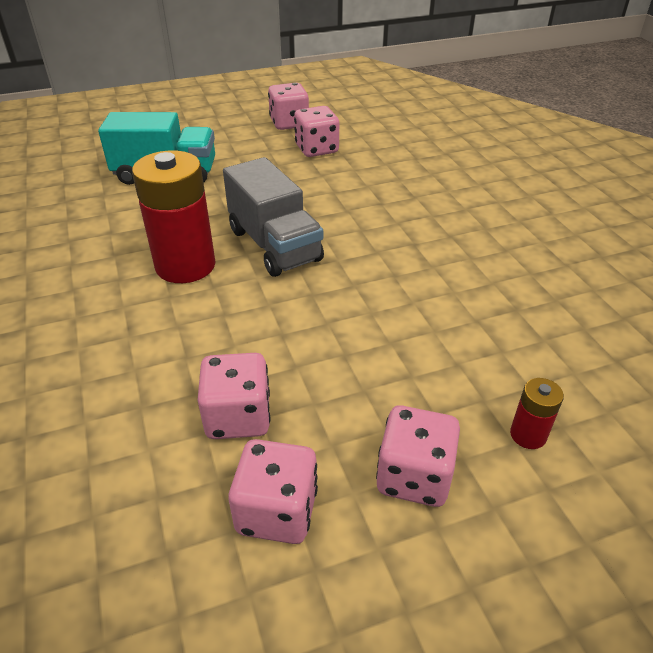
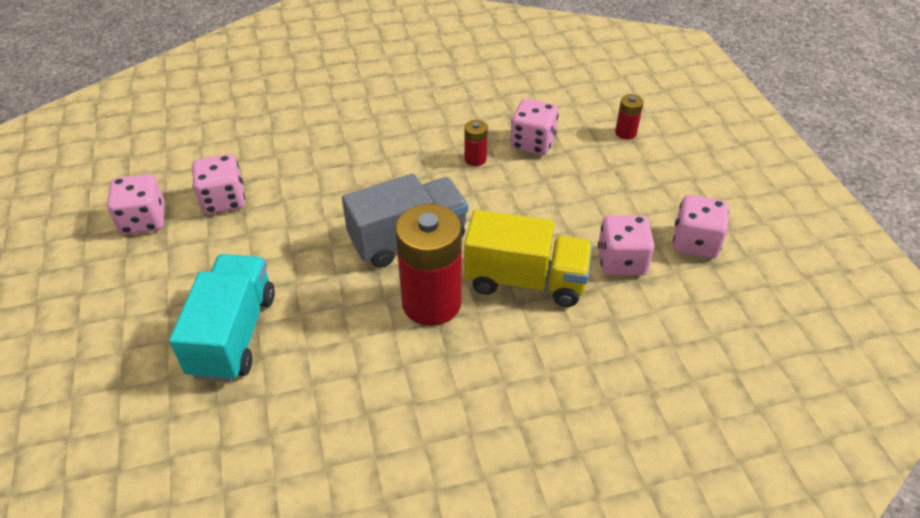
camera: 85 degrees left, 5 degrees up
(210, 329) = (525, 280): none -> yellow truck
(413, 282) = (475, 159): none -> red battery
(414, 476) = (661, 182): pink dice -> pink dice (532, 143)

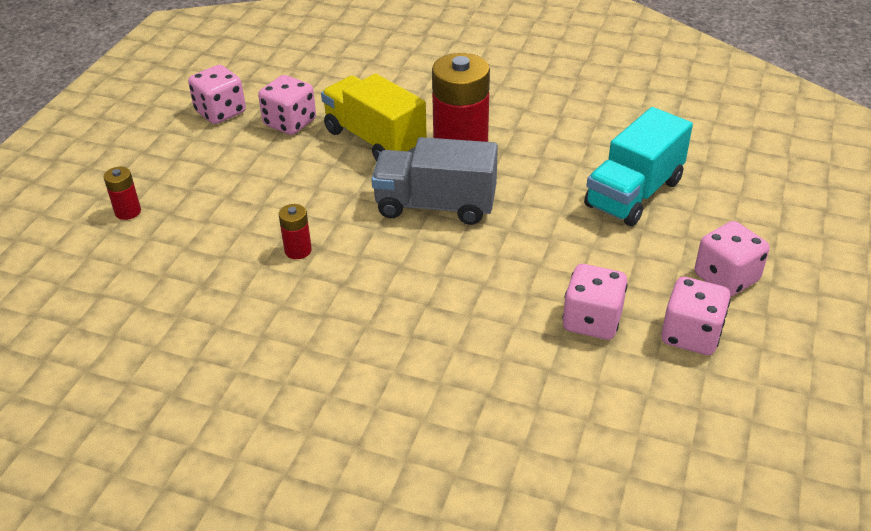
camera: 145 degrees left, 5 degrees down
(532, 143) = (224, 241): pink dice -> pink dice (726, 278)

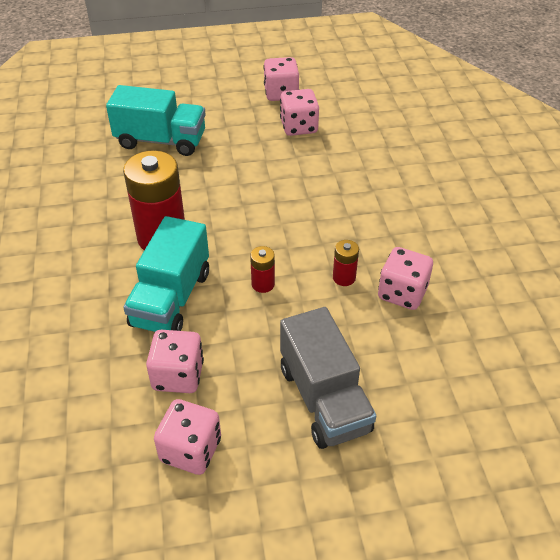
camera: 120 degrees left, 5 degrees up
(128, 212) = (390, 422): red battery -> red battery (263, 284)
(375, 139) = (171, 299): yellow truck -> turquoise truck
(435, 205) = (238, 226): grey truck -> grey truck (324, 399)
(726, 278) = (223, 91): pink dice -> pink dice (402, 293)

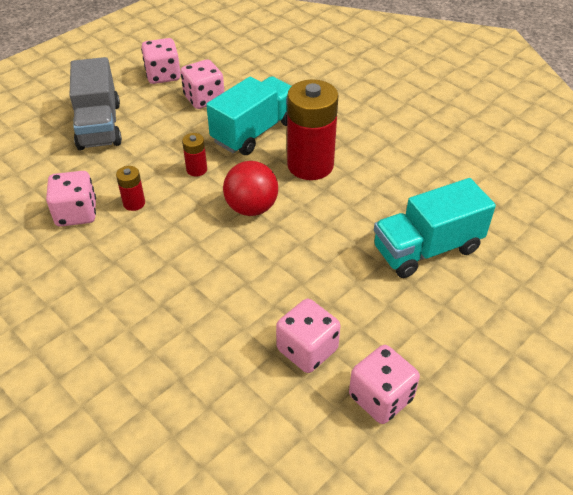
camera: 145 degrees right, 0 degrees up
(171, 299) = (254, 132): turquoise truck -> turquoise truck turned 60 degrees clockwise
(249, 225) = (251, 208): none -> red ball
(324, 399) = (99, 126): grey truck -> grey truck turned 135 degrees counterclockwise

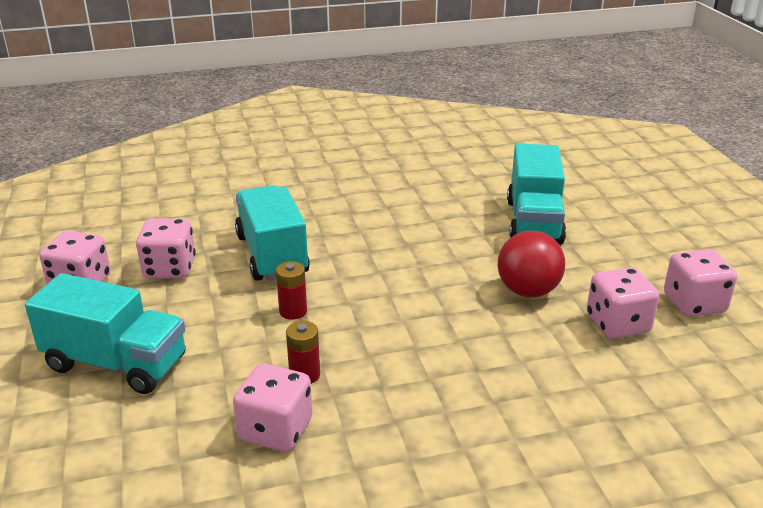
camera: 60 degrees left, 15 degrees down
(99, 126) = (116, 363): grey truck -> turquoise truck
(251, 208) = (394, 294): red ball -> red ball (528, 291)
(310, 165) = (363, 240): red battery -> none

